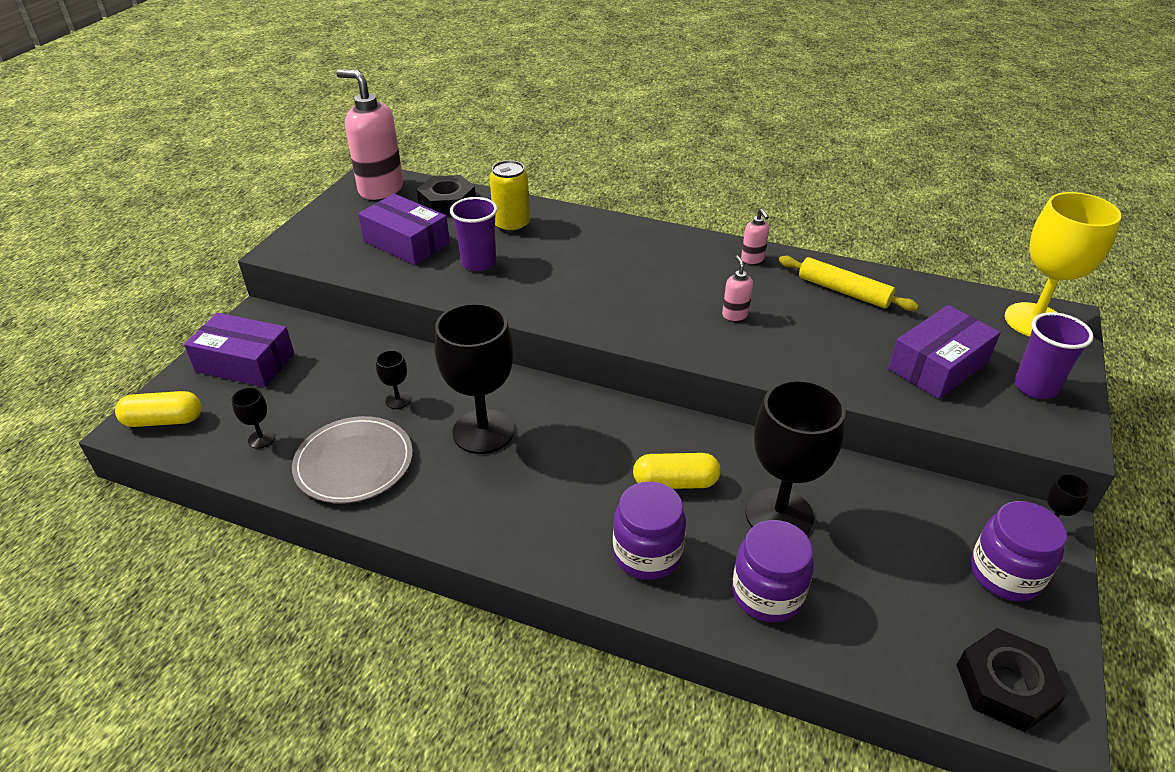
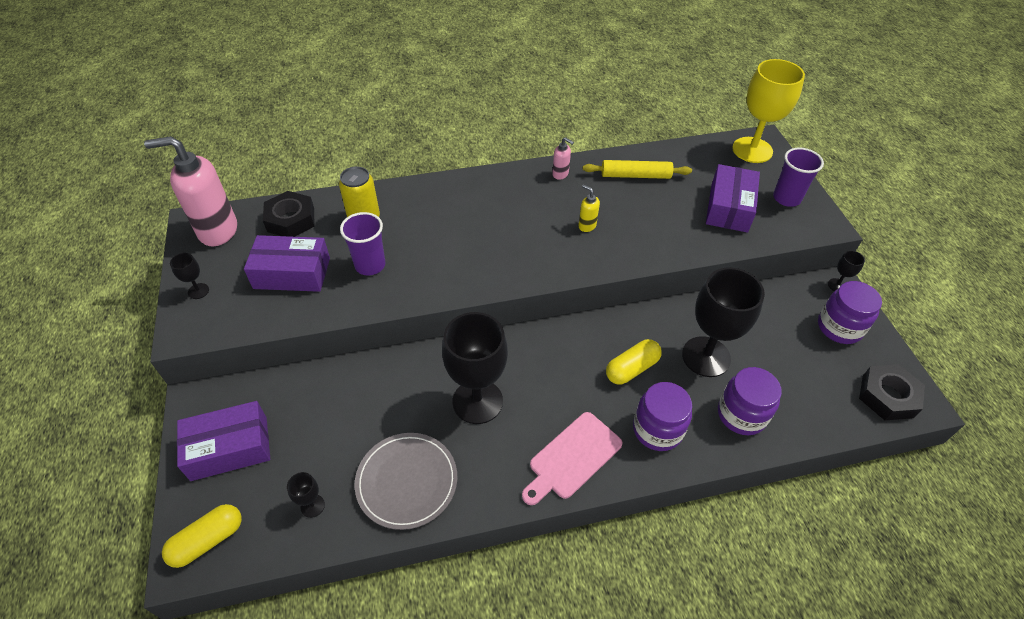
camera: 35 degrees left, 10 degrees up
(398, 400) = (391, 411): black goblet -> black goblet (198, 291)
(527, 529) = (572, 458): none -> pink cutting board
(734, 315) = (587, 226): pink soap dispenser -> yellow soap dispenser

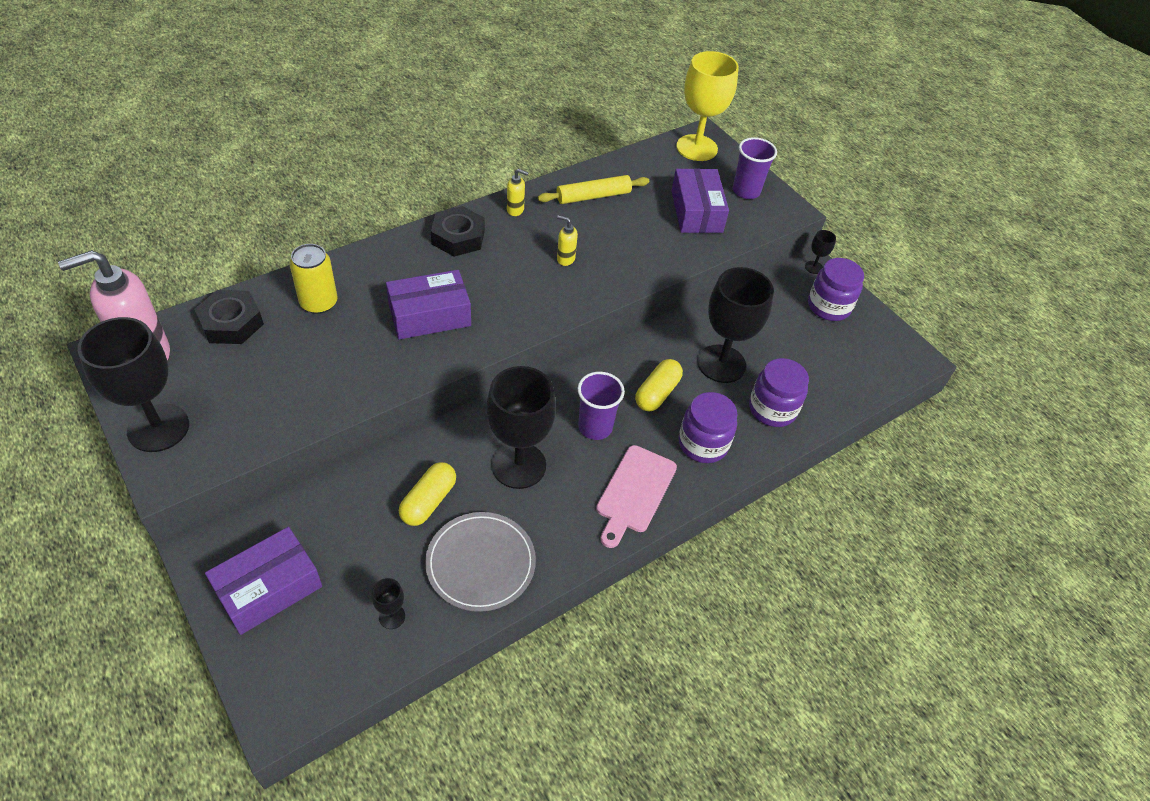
camera: 25 degrees left, 0 degrees up
(198, 291) = (158, 428): black goblet -> black goblet, size x2.38
(208, 540) = (292, 686): yellow capsule -> yellow capsule (428, 501)
(292, 273) = (263, 381): purple box -> purple box (429, 315)
(370, 265) = (351, 352): purple cup -> purple cup (595, 427)
(560, 174) = (515, 210): pink soap dispenser -> yellow soap dispenser
(887, 396) = (888, 359): black nut -> black nut (458, 237)

